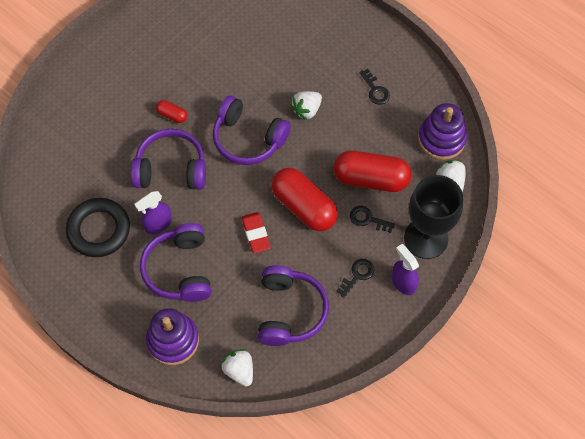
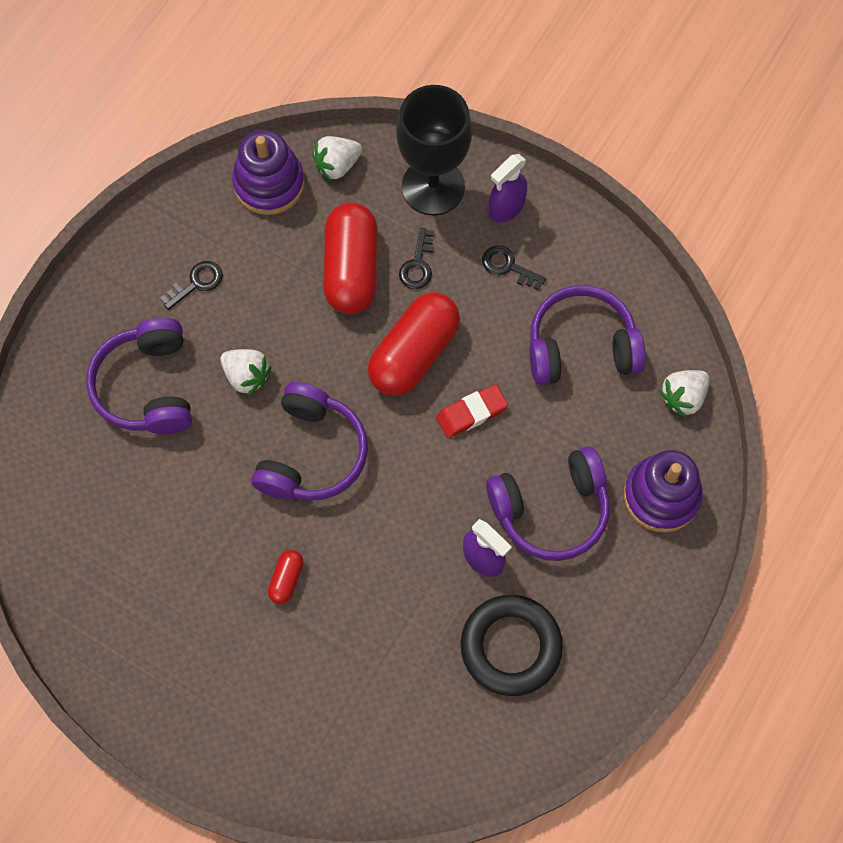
camera: 100 degrees left, 5 degrees up
(171, 169) = (384, 559): purple headphones -> purple headphones (147, 386)

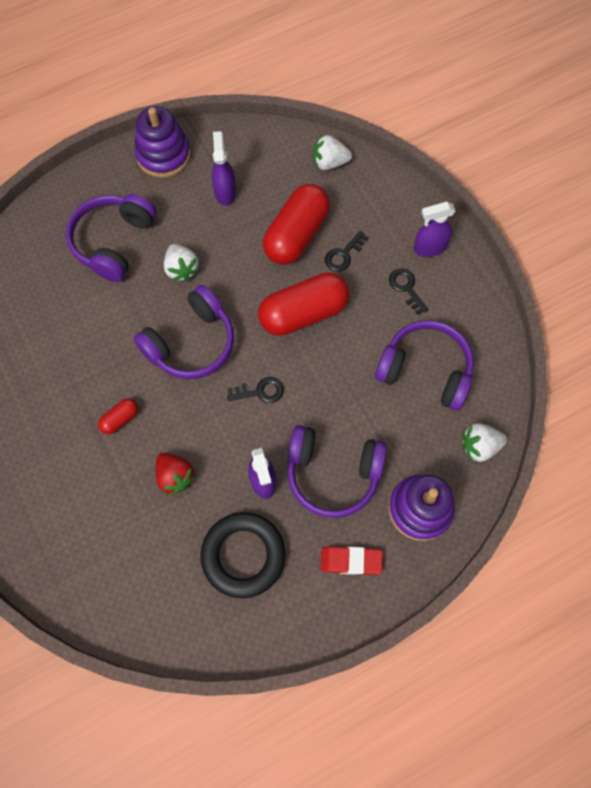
camera: 30 degrees right, 0 degrees up
(197, 283) = (188, 192): black key -> black key (260, 391)
(239, 261) = (225, 192): none -> purple spray bottle
(269, 184) = (276, 152): purple stacking toy -> purple stacking toy (163, 155)
(387, 606) = (175, 476): none -> red strawberry
(433, 187) = (386, 208): black goblet -> none
(471, 413) = (318, 375): red eraser -> red eraser (351, 561)

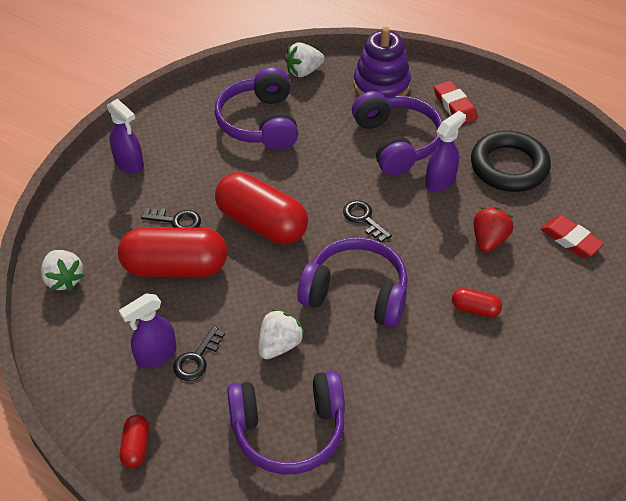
camera: 120 degrees left, 20 degrees down
(131, 546) = (570, 240): none -> red eraser
(163, 155) = (136, 447): purple stacking toy -> red capsule
(406, 288) = (185, 163): black key -> black key (196, 359)
(479, 446) = (304, 71): white strawberry -> white strawberry turned 105 degrees clockwise

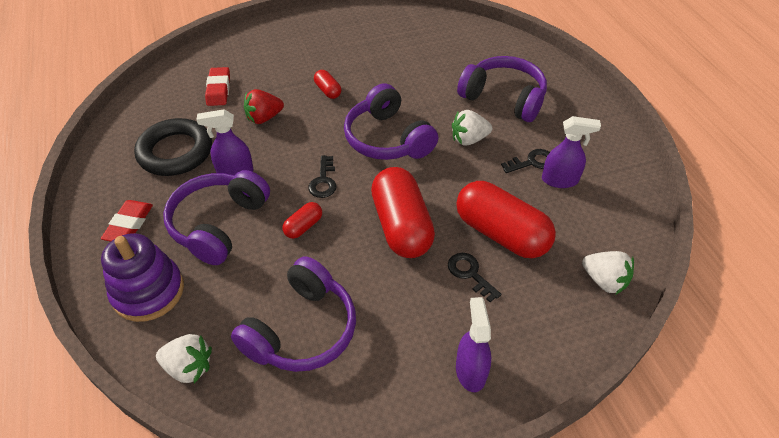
camera: 140 degrees left, 0 degrees up
(64, 279) = (604, 281): white strawberry -> white strawberry turned 120 degrees clockwise
(136, 447) = (606, 138): red capsule -> red capsule (303, 226)

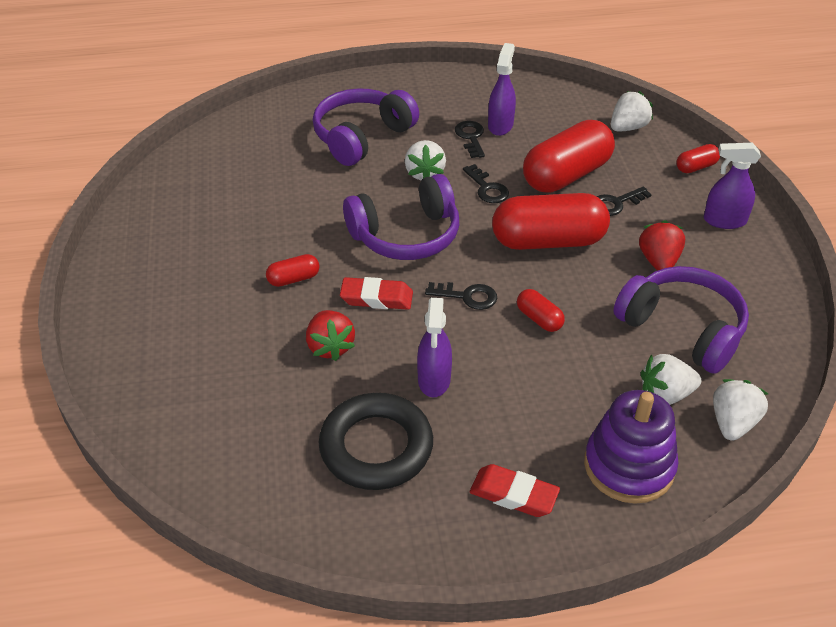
camera: 80 degrees left, 5 degrees down
(218, 89) = (245, 397): red eraser -> red eraser (376, 298)
(219, 224) = (525, 397): purple headphones -> none
(221, 316) = (665, 395): none -> white strawberry
(392, 310) = (658, 261): none -> red strawberry
(462, 180) = (487, 188): none -> black key
(557, 345) = (696, 167): none -> red capsule

